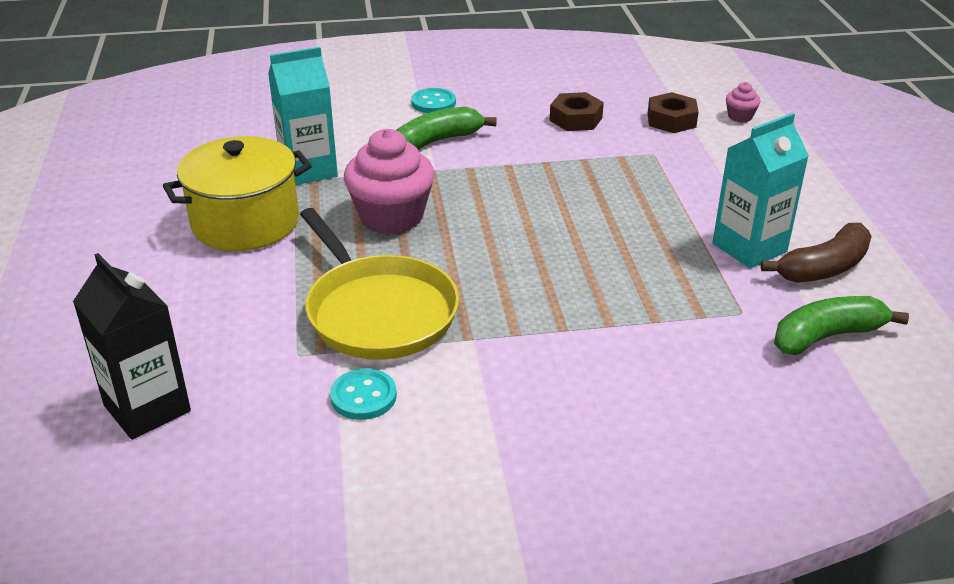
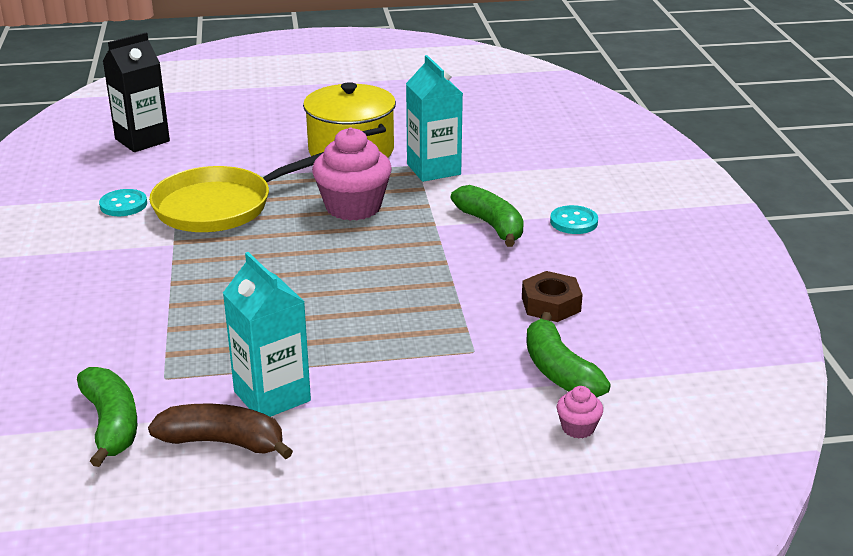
camera: 90 degrees right, 5 degrees down
(671, 120) = (559, 371): brown nut -> green banana
(823, 268) = (223, 442): brown banana -> brown banana turned 135 degrees clockwise

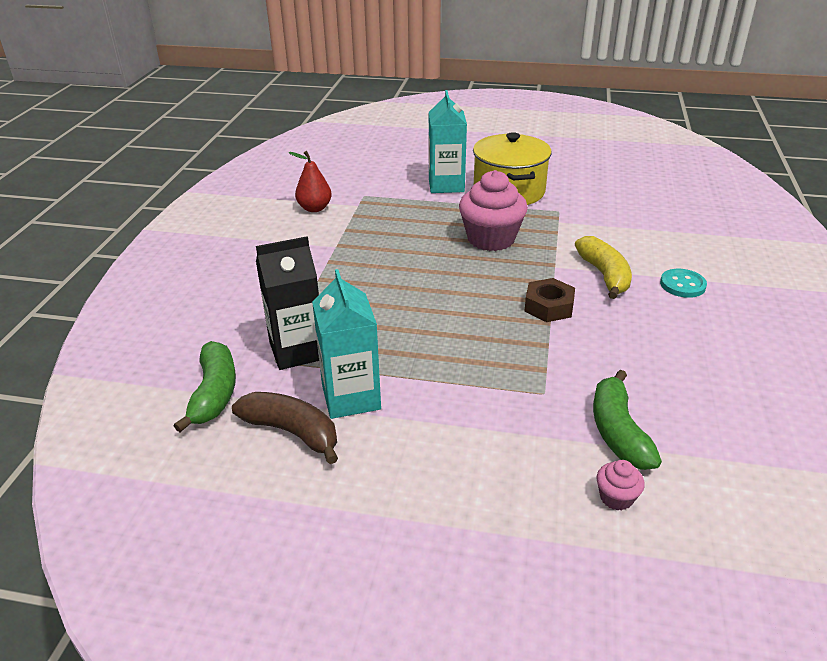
camera: 20 degrees right, 5 degrees up
(123, 205) = (314, 208): turquoise button -> red pear
(142, 140) = (352, 160): black carton -> black carton (297, 351)
(219, 206) = (384, 221): yellow pan -> none
(433, 169) = (572, 217): turquoise carton -> turquoise carton (446, 185)
(491, 225) = (604, 275): green banana -> yellow banana
(551, 304) = (633, 361): brown nut -> brown nut (549, 306)

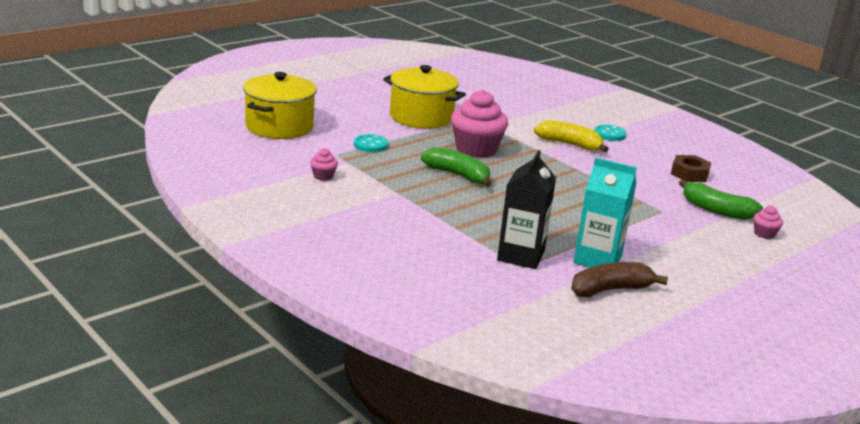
camera: 55 degrees left, 10 degrees down
(214, 394) = (534, 299): green banana -> green banana (458, 175)
(314, 208) = (323, 176): red pear -> pink cupcake
(375, 158) = (279, 127): none -> yellow pot
(408, 198) = (370, 145): none -> turquoise button
(446, 185) = (374, 127): turquoise carton -> none
(549, 306) = (580, 171): brown nut -> brown nut (689, 174)

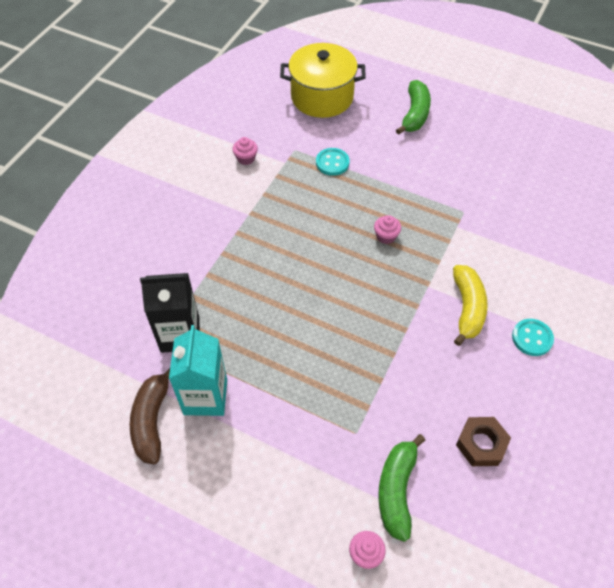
camera: 70 degrees right, 30 degrees up
(421, 117) = (428, 173): yellow pot -> none
(458, 175) = (315, 242): green banana -> green banana (415, 114)
(476, 149) = (386, 236): pink cupcake -> pink cupcake, size x0.44
(610, 289) = (152, 420): brown banana -> brown banana turned 135 degrees counterclockwise

